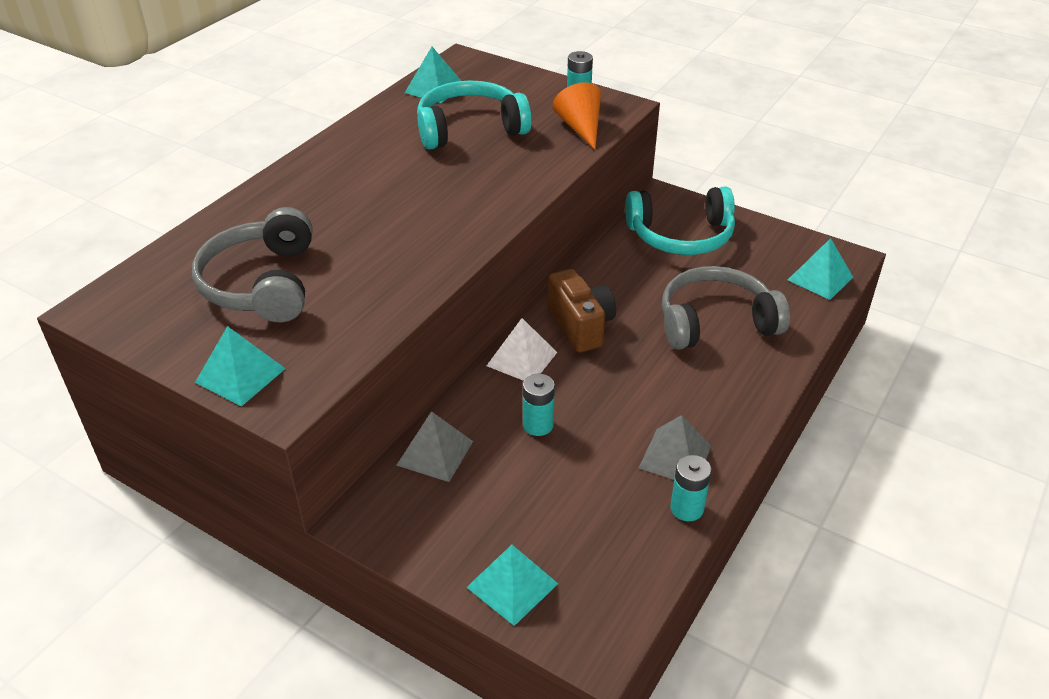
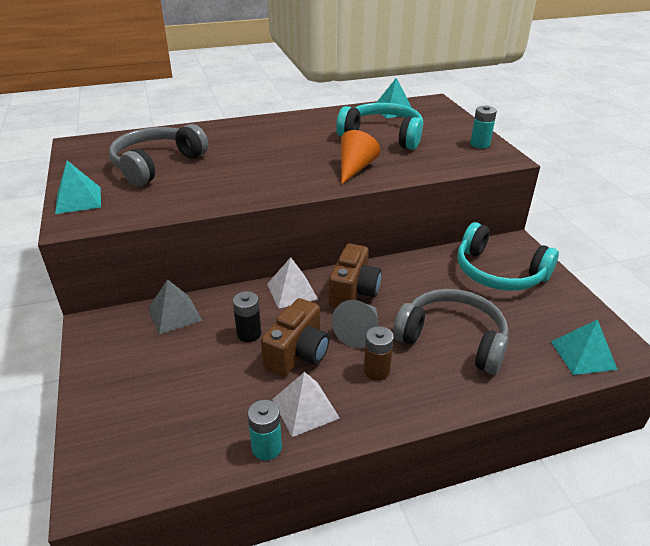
camera: 40 degrees right, 5 degrees down
(512, 585) = (106, 416): turquoise pyramid -> none
(538, 425) = (249, 334): turquoise battery -> black battery
(580, 128) = (456, 160): orange cone -> orange cone (355, 168)
(608, 415) = (298, 354): none -> brown camera
(634, 361) = (360, 332): none -> grey cone
(675, 457) = (305, 408): grey pyramid -> white pyramid
(690, 387) = (376, 371): none -> brown battery

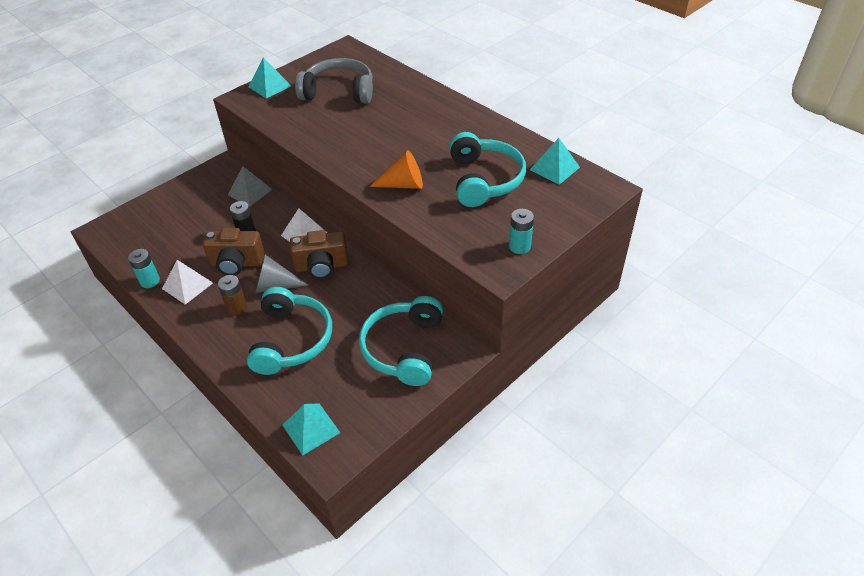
camera: 65 degrees right, 10 degrees up
(452, 339) = (291, 340): grey headphones -> turquoise headphones

